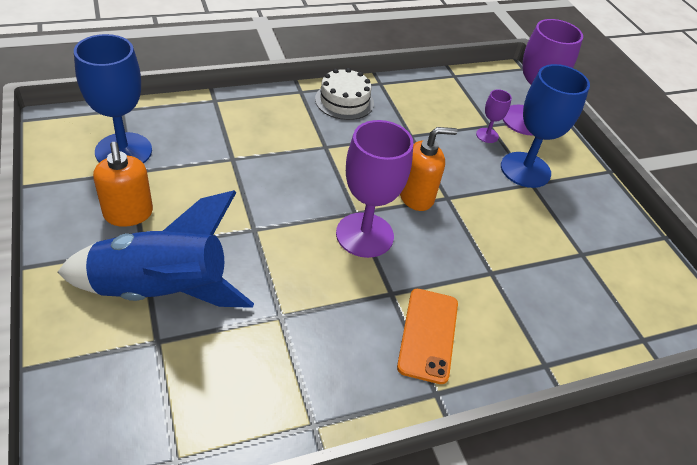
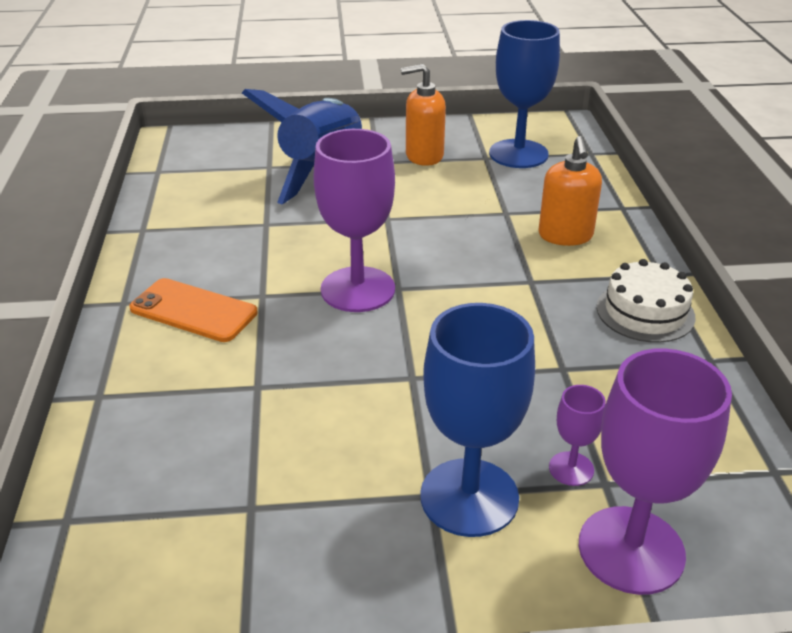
camera: 110 degrees right, 10 degrees down
(416, 197) = (418, 346): orange soap dispenser -> orange soap dispenser (565, 236)

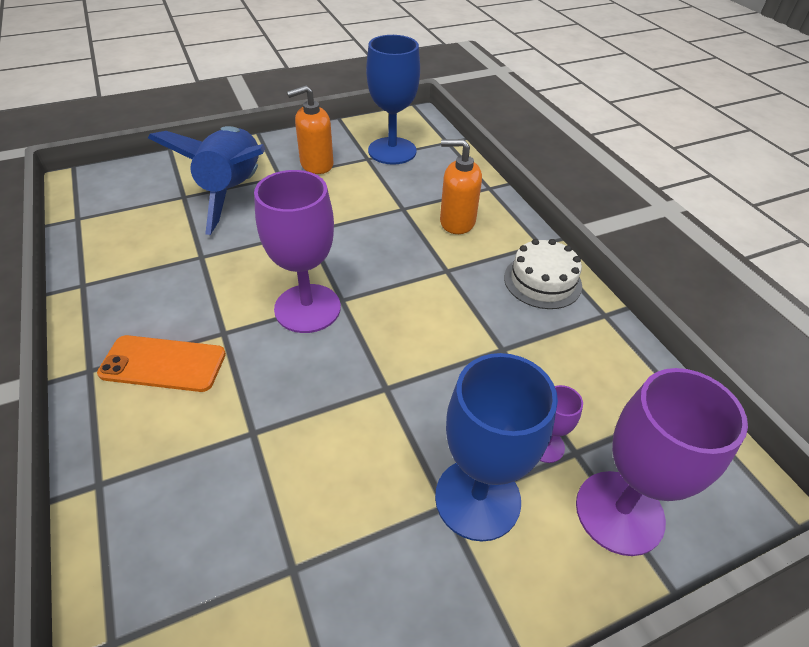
camera: 20 degrees left, 10 degrees up
(565, 236) = (457, 222): orange soap dispenser -> orange soap dispenser turned 120 degrees clockwise

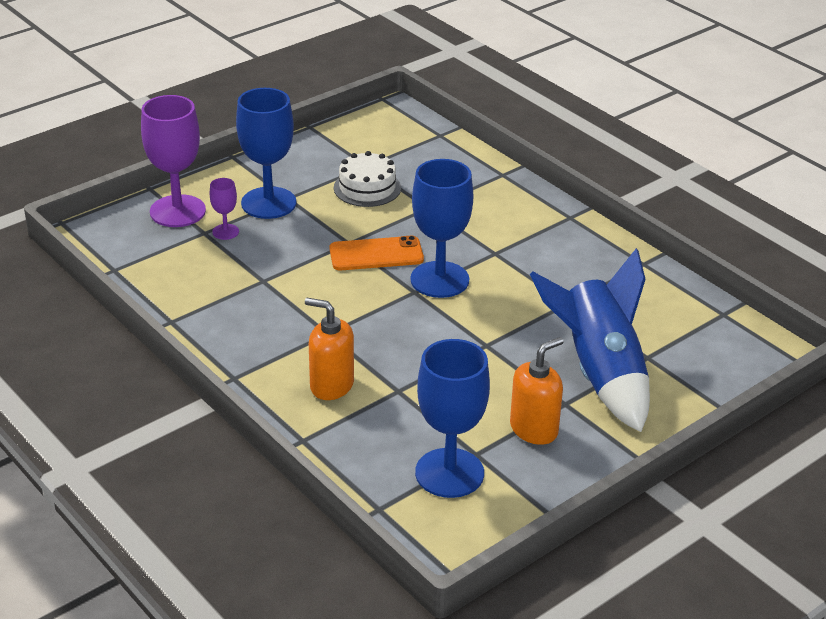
camera: 165 degrees right, 10 degrees down
(163, 364) = (521, 228): orange phone -> orange phone (376, 254)
(307, 308) = (439, 280): purple goblet -> blue goblet
(457, 222) = (331, 385): orange soap dispenser -> orange soap dispenser turned 150 degrees counterclockwise
(542, 281) = (231, 339): white cake -> white cake (367, 188)

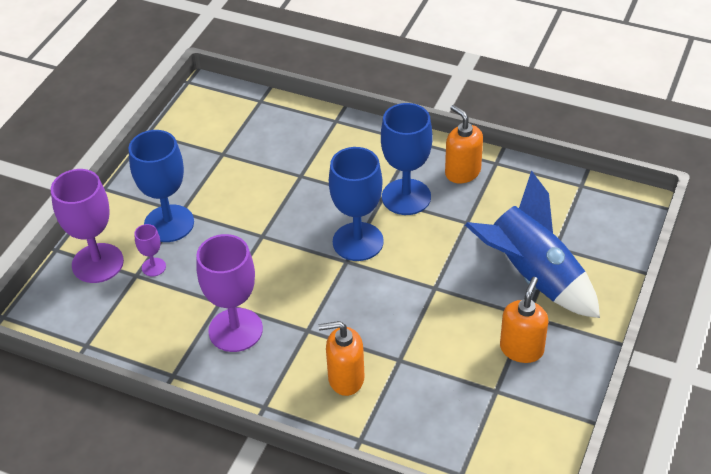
camera: 25 degrees left, 10 degrees up
(259, 308) = (235, 330): none -> purple goblet
(367, 188) = (239, 176): white cake -> none
(376, 254) = (292, 238): orange phone -> none
(449, 473) = (489, 417): blue goblet -> blue goblet (406, 197)
(599, 259) = (462, 172): none -> orange soap dispenser

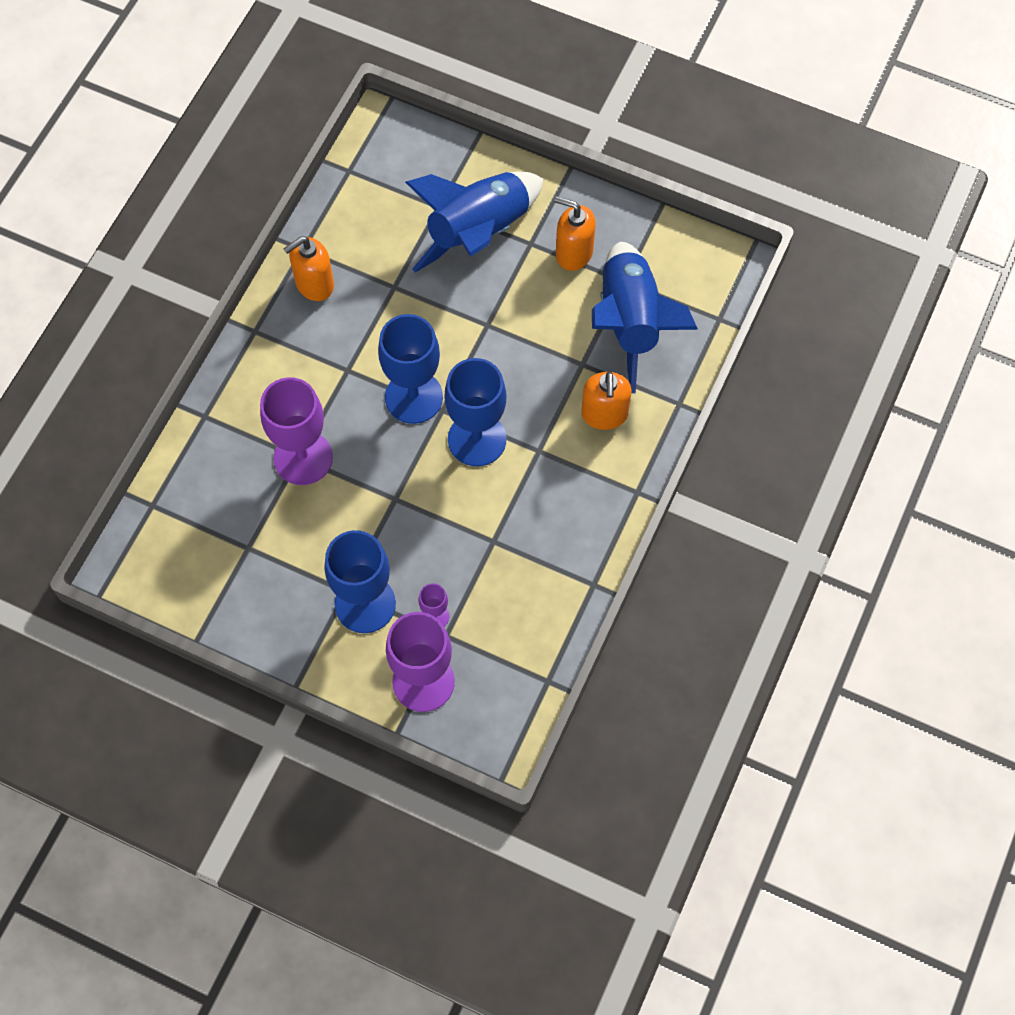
camera: 90 degrees left, 20 degrees up
(235, 330) = (535, 523): purple goblet -> purple goblet (303, 458)
(406, 197) = (348, 344): blue goblet -> blue goblet (477, 439)
(448, 397) = (630, 322): none -> blue rocket

